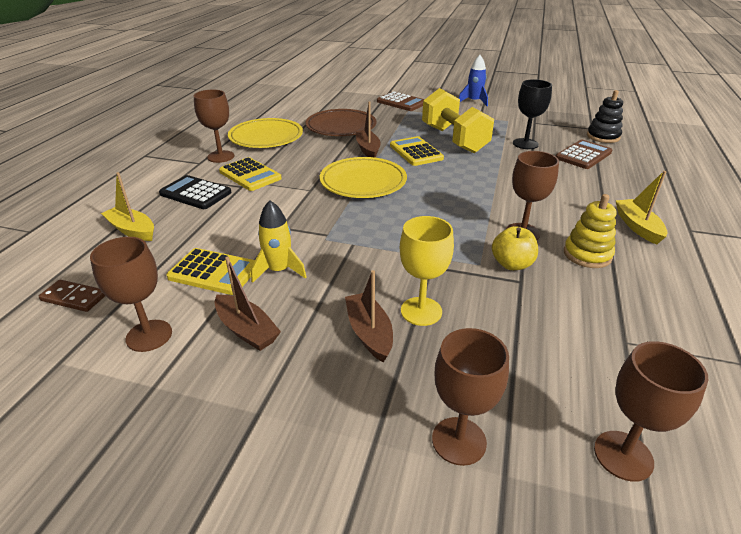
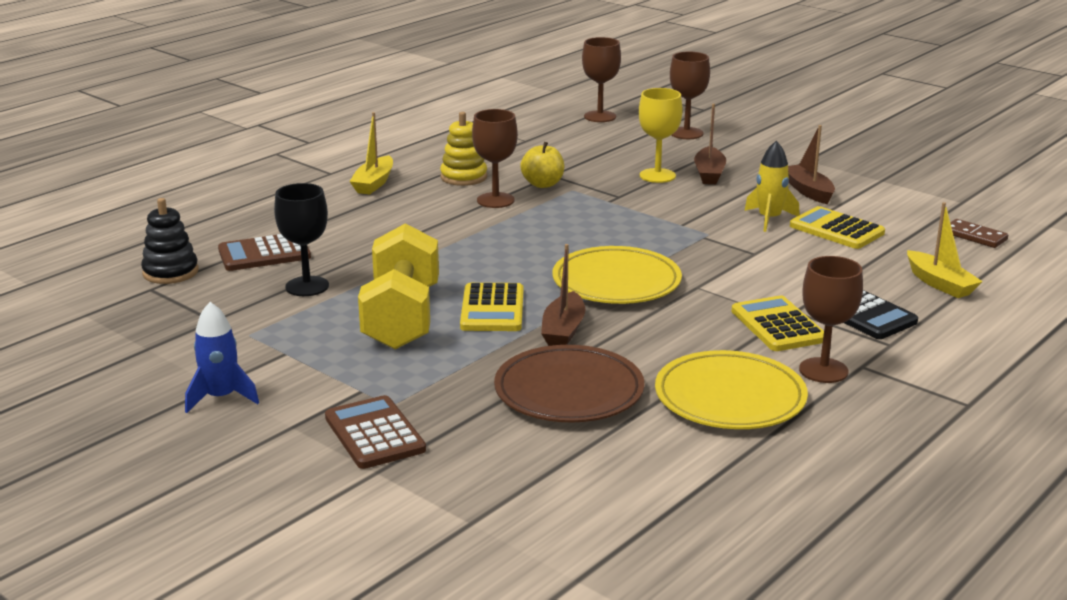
camera: 155 degrees left, 10 degrees down
(149, 335) = (892, 202): brown goblet -> none

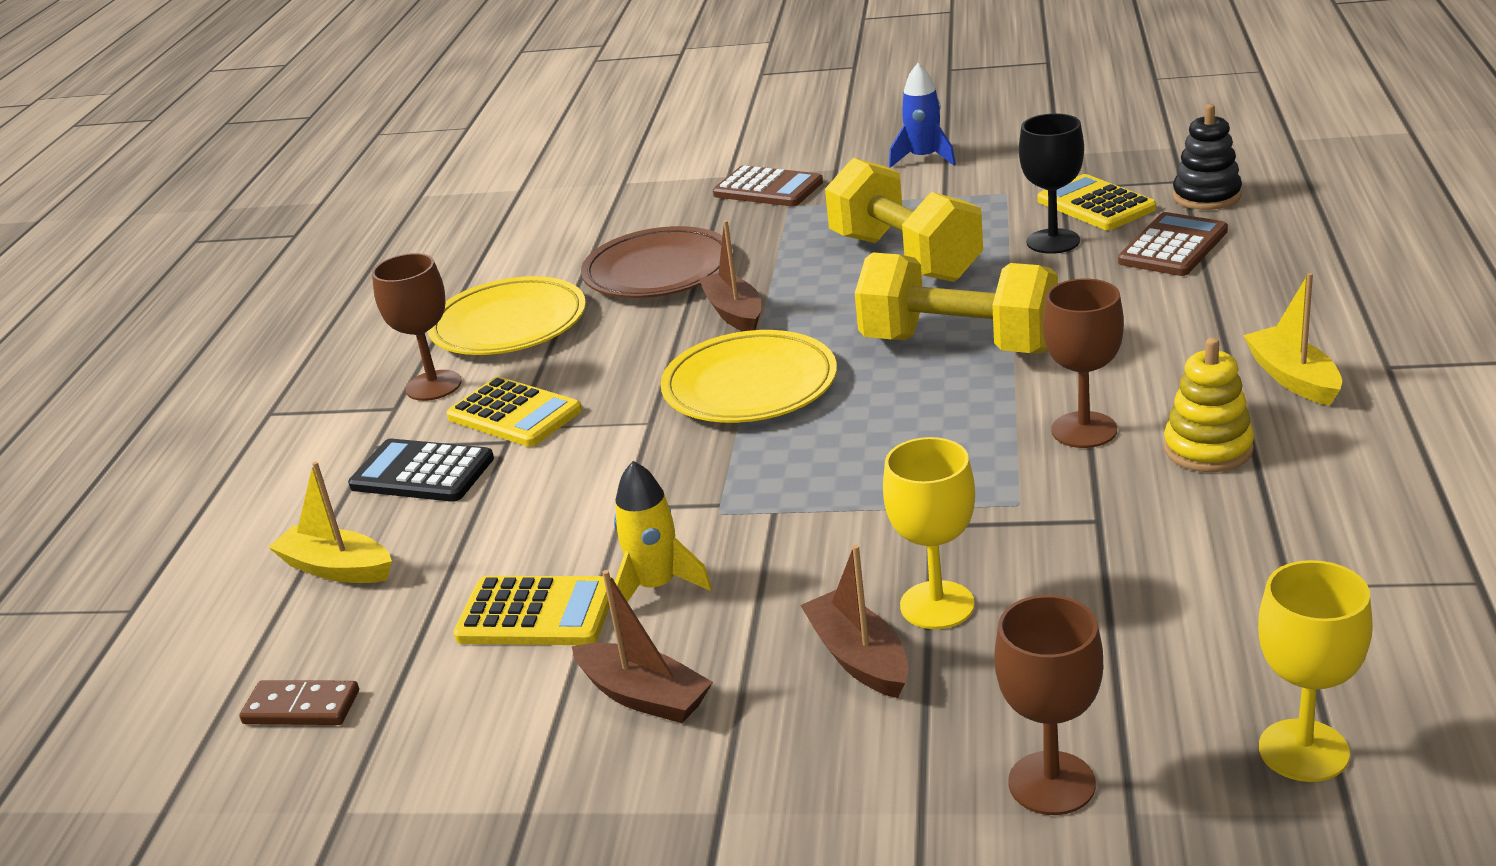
camera: 150 degrees right, 5 degrees up
(475, 255) = (959, 345): none -> yellow dumbbell
(492, 309) = (835, 301): yellow calculator -> yellow calculator (1096, 205)
(543, 184) = (1076, 492): yellow apple -> none
(600, 116) = (1303, 750): brown goblet -> yellow goblet

